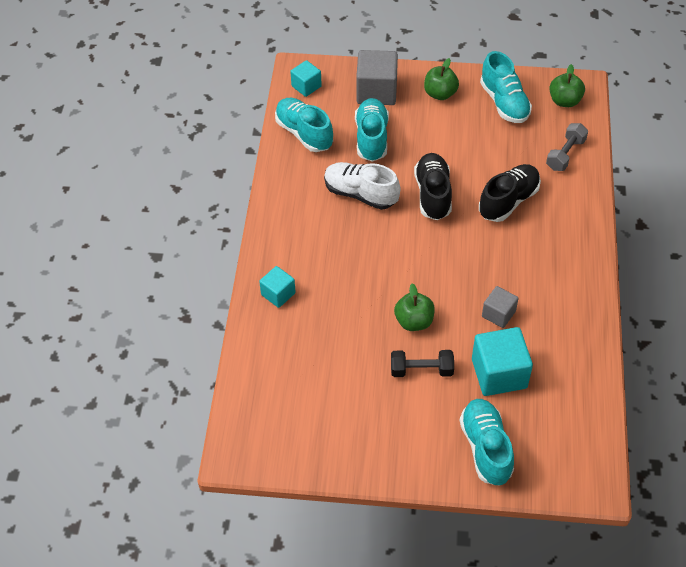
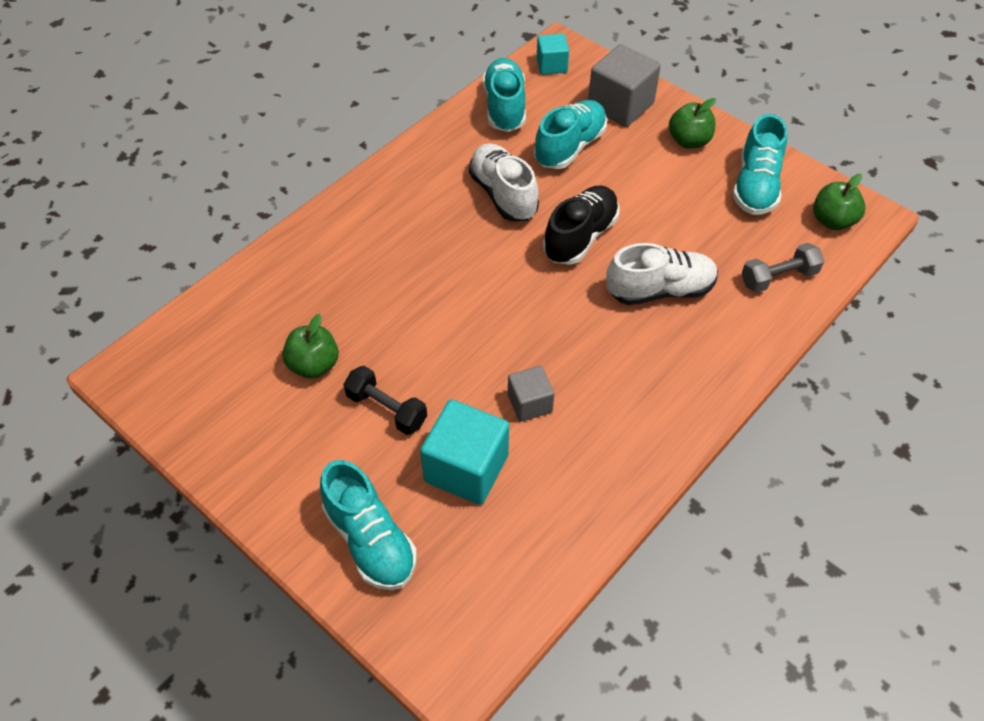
camera: 35 degrees right, 0 degrees up
(278, 294) = (323, 244): turquoise cube -> none
(414, 321) = (430, 354): green apple -> green apple (314, 365)
(486, 448) = (370, 540): turquoise shoe -> turquoise shoe turned 120 degrees clockwise
(508, 201) = (660, 290): black shoe -> white shoe

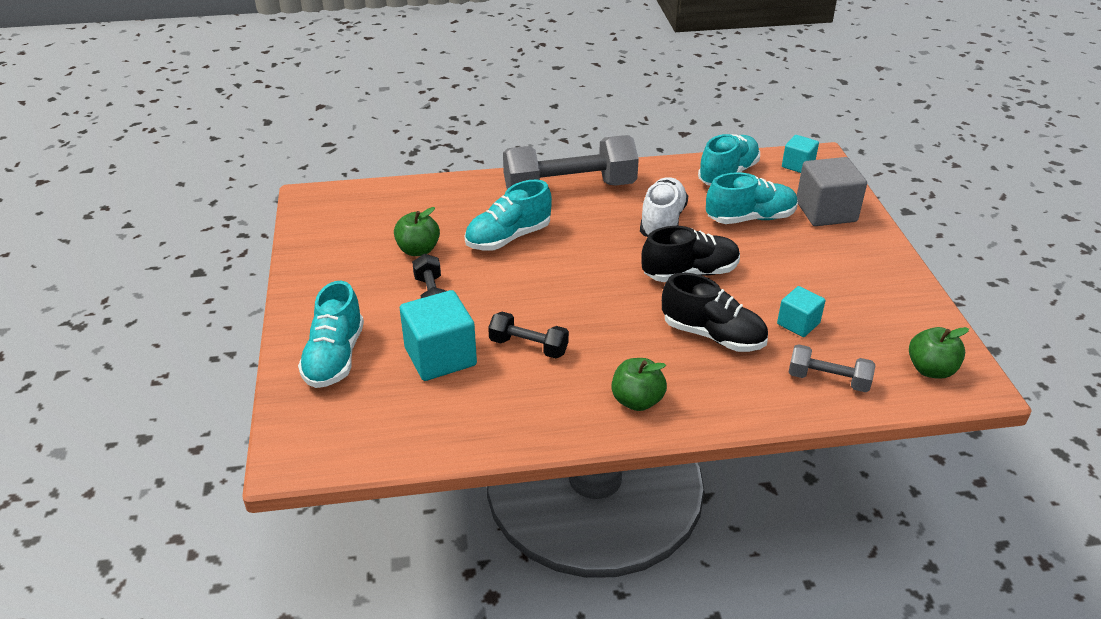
camera: 40 degrees right, 15 degrees down
(382, 204) = (569, 189): none -> grey dumbbell
(530, 403) = (528, 346): grey cube -> black dumbbell
(660, 290) = (713, 335): white shoe -> black shoe
(689, 141) = (858, 258): green apple -> green apple (637, 401)
(708, 236) = (798, 323): none -> turquoise cube
(756, 186) = (884, 313): turquoise shoe -> turquoise shoe (508, 238)

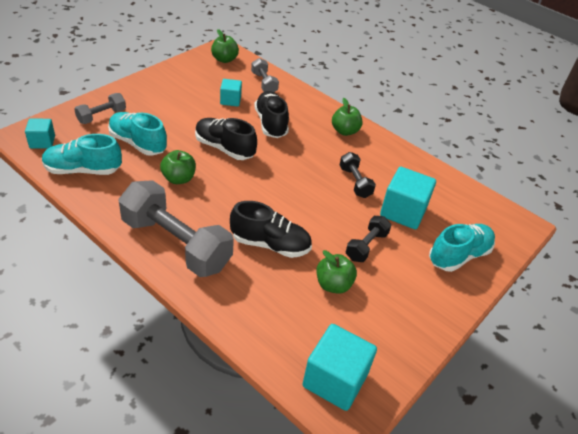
camera: 135 degrees left, 5 degrees up
(342, 205) = (335, 380): none -> turquoise cube
(508, 238) = (270, 244): turquoise shoe -> black shoe
(662, 222) = (179, 179): white shoe -> green apple
(826, 211) = (102, 116): grey cube -> grey dumbbell

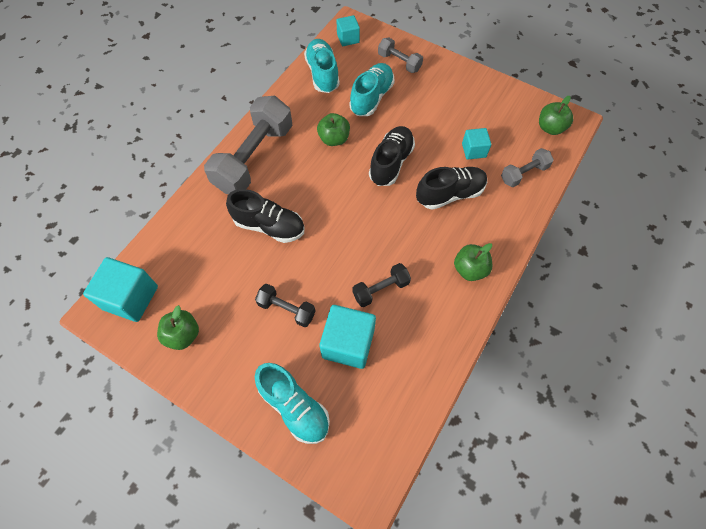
camera: 85 degrees right, 20 degrees up
(270, 244) = (269, 226): black shoe -> black shoe turned 75 degrees counterclockwise
(333, 285) = (231, 285): green apple -> green apple (183, 335)

